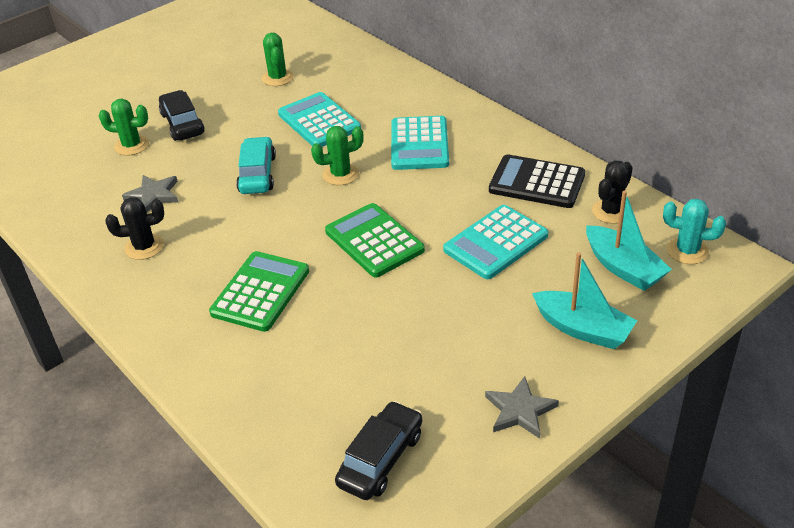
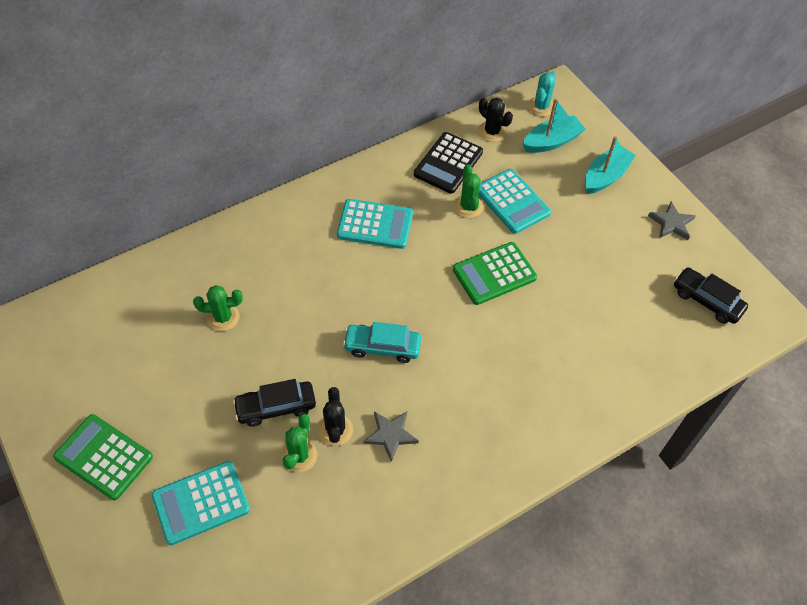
camera: 85 degrees left, 15 degrees up
(144, 247) = (465, 442): black cactus -> black cactus (335, 430)
(260, 292) = (540, 356): green calculator -> green calculator (104, 457)
(319, 121) = (314, 291): turquoise calculator -> turquoise calculator (201, 503)
(341, 174) = (401, 285): green cactus -> green cactus (468, 206)

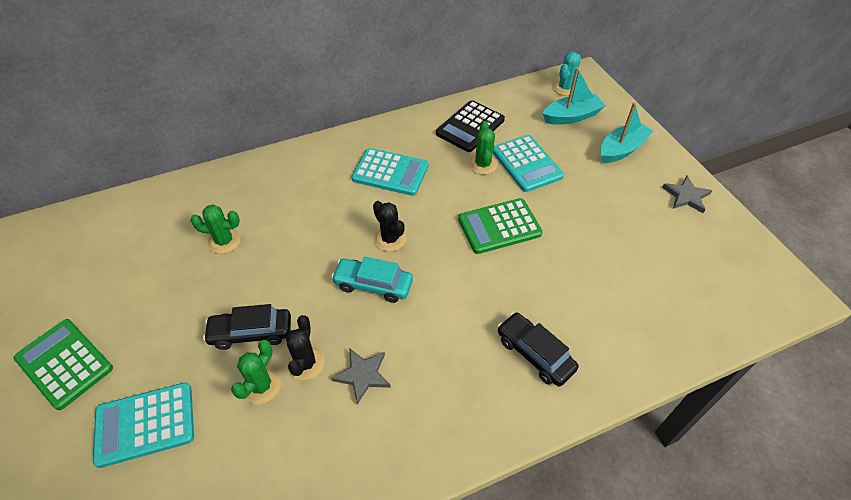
camera: 10 degrees right, 5 degrees down
(492, 132) = (516, 104): black cactus -> black cactus (390, 239)
(707, 300) = (721, 273): black car -> black car (535, 354)

